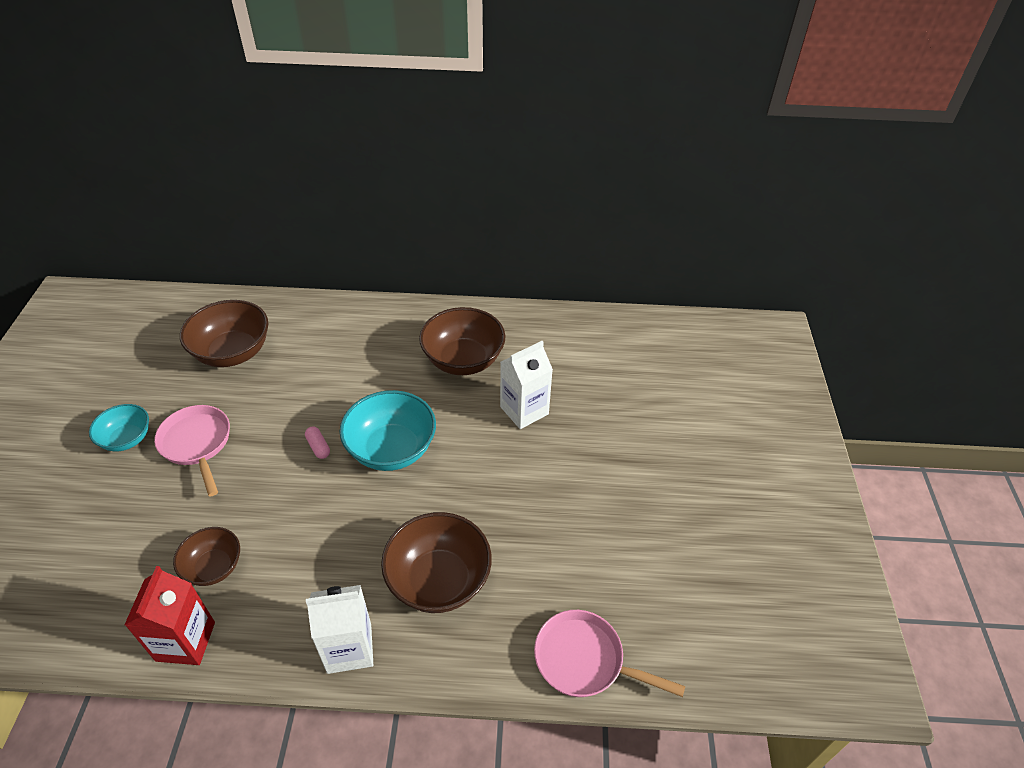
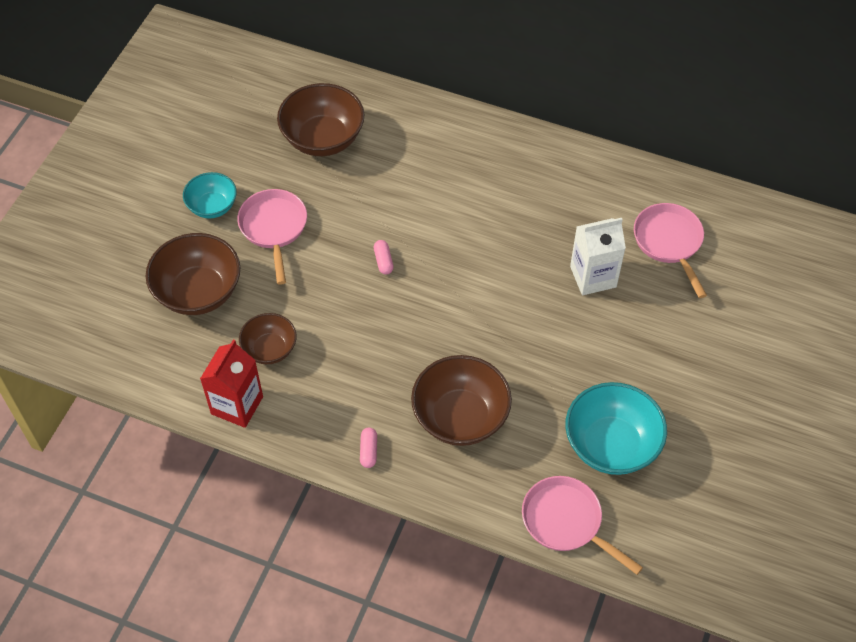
camera: 20 degrees right, 10 degrees up
(349, 648) = (368, 451): white carton -> pink capsule
(391, 449) = (451, 282): turquoise bowl -> turquoise bowl (611, 445)
(463, 360) = (549, 206): brown bowl -> brown bowl (198, 292)
(580, 365) = (669, 242): none -> pink pan

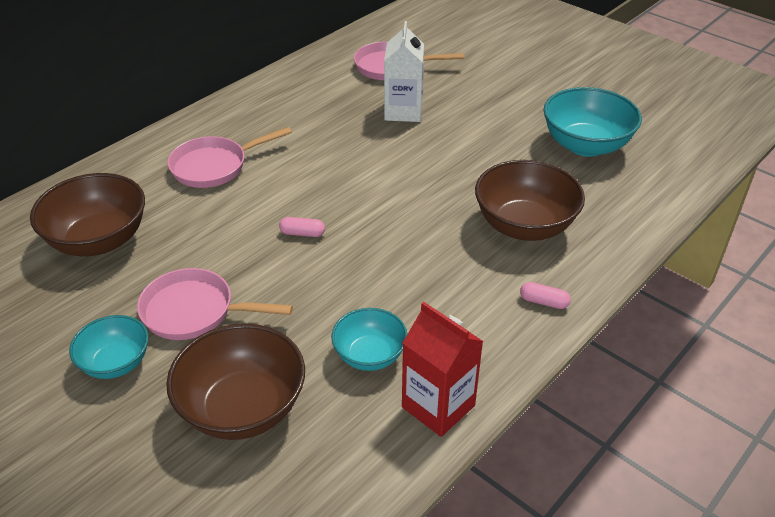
camera: 70 degrees left, 15 degrees down
(270, 349) = (370, 355): brown bowl -> turquoise bowl
(566, 522) = (660, 189): pink pan -> pink pan (214, 166)

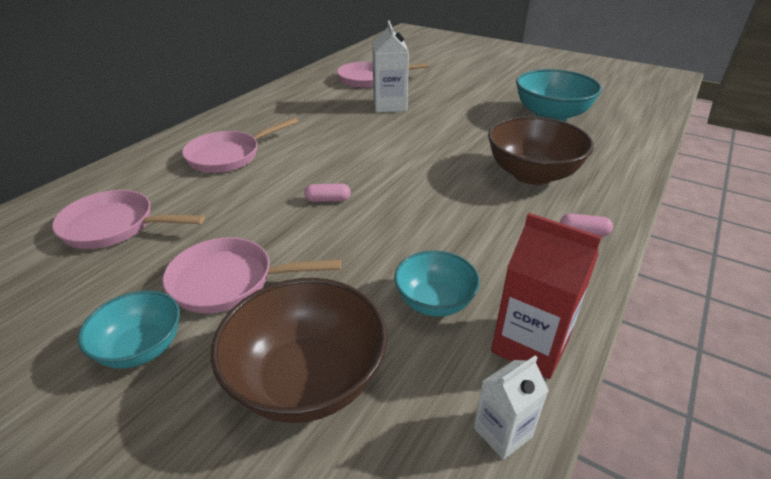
camera: 10 degrees left, 5 degrees down
(99, 240) = (114, 226): brown bowl -> pink pan
(384, 471) = (502, 432): none -> white carton

